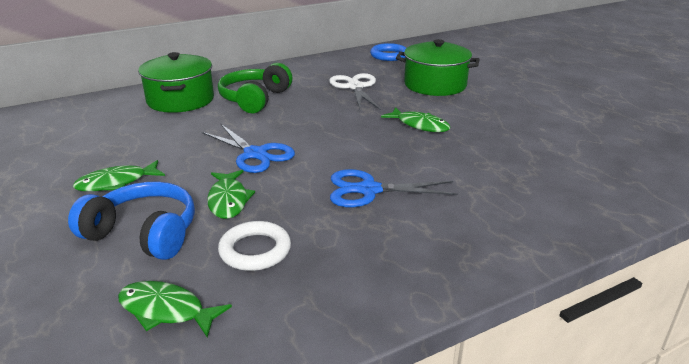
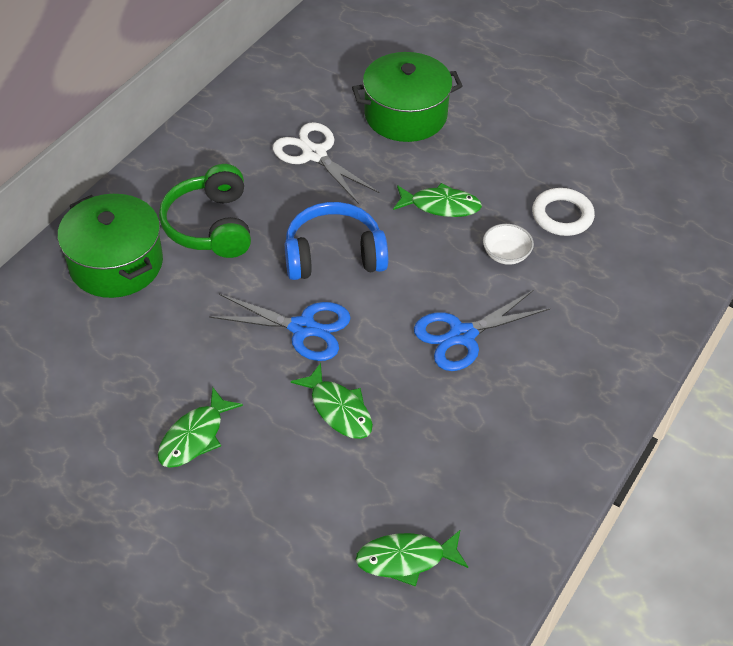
camera: 30 degrees left, 20 degrees up
(144, 233) = (298, 489): blue headphones -> blue headphones (334, 255)
(255, 250) = (421, 461): white ring -> white ring (562, 215)
(389, 55) = (303, 63): blue ring -> none
(448, 159) = (506, 254): none -> white bowl

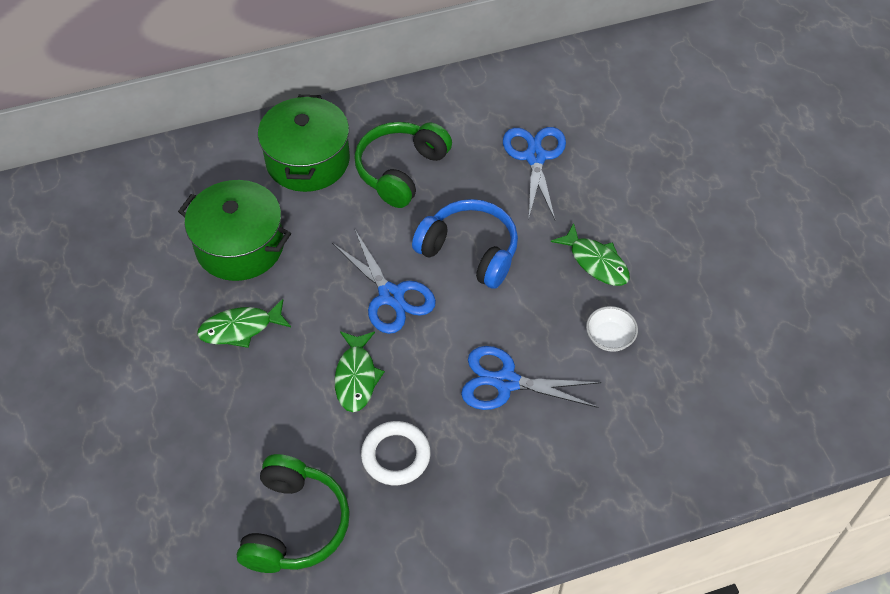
camera: 40 degrees right, 5 degrees up
(314, 154) = (535, 157): white scissors -> blue scissors
(405, 115) = (643, 165): green pot -> green pot (240, 246)
(406, 559) = (295, 525): green fish -> green headphones
(562, 215) = (693, 334): white ring -> white ring (396, 455)

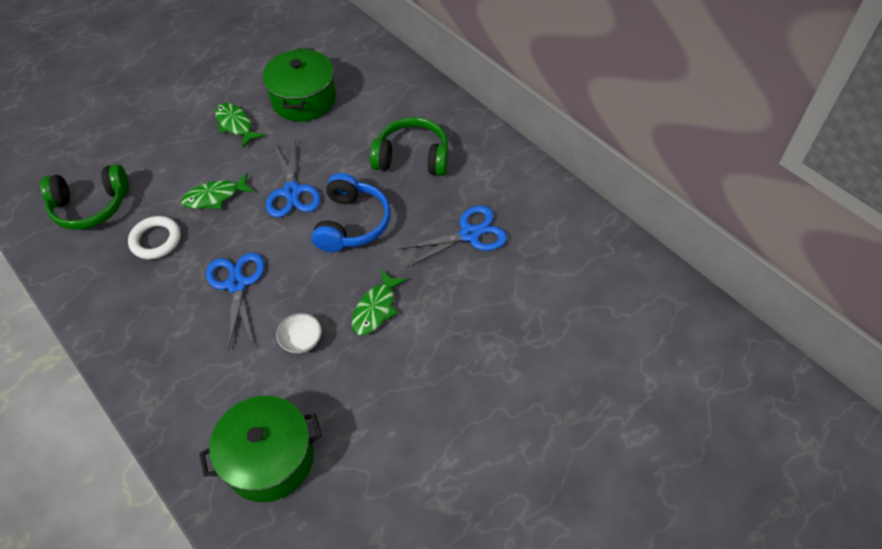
camera: 70 degrees right, 0 degrees up
(307, 160) = (396, 105): green pot -> green pot (269, 458)
(391, 296) = (292, 192): blue scissors -> blue scissors turned 45 degrees counterclockwise

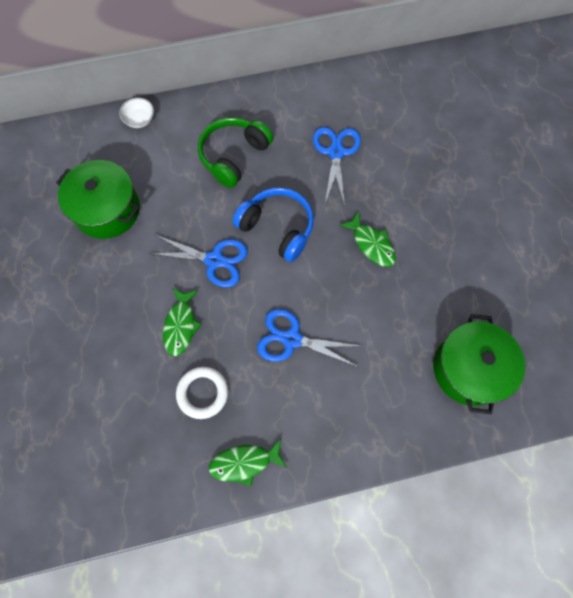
camera: 65 degrees left, 15 degrees up
(91, 206) = (121, 443): green headphones -> none
(236, 125) = (100, 278): green fish -> green fish (244, 462)
(301, 340) = (374, 308): white bowl -> white bowl (140, 120)

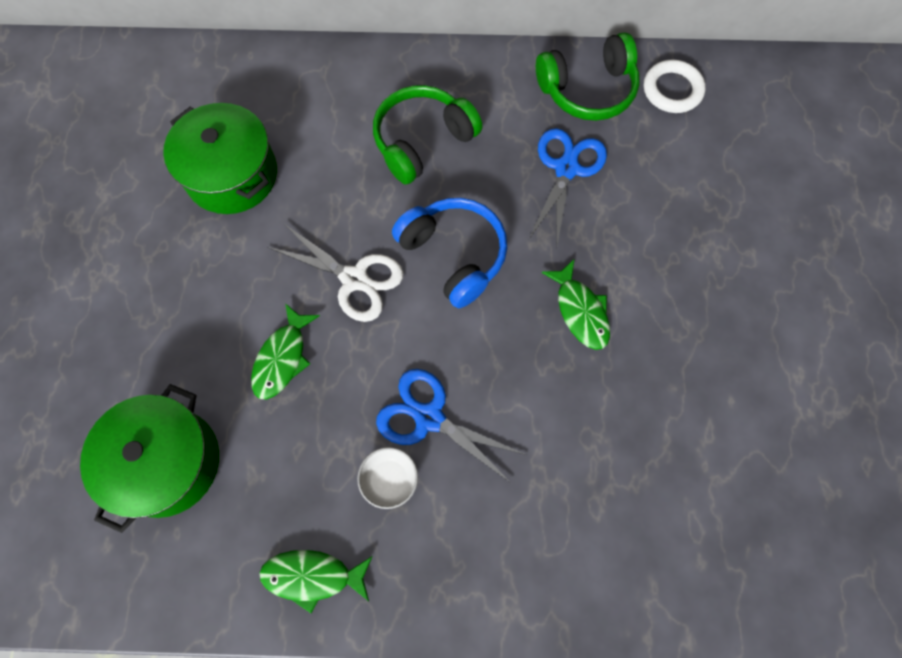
camera: 15 degrees right, 0 degrees up
(140, 120) = (311, 63): white bowl -> white bowl (389, 480)
(202, 393) = (284, 461): white ring -> white ring (672, 90)
(214, 260) = (354, 279): blue scissors -> white scissors
(335, 96) = (588, 90): none -> green headphones
(469, 369) = (673, 530): green pot -> green pot (167, 462)

